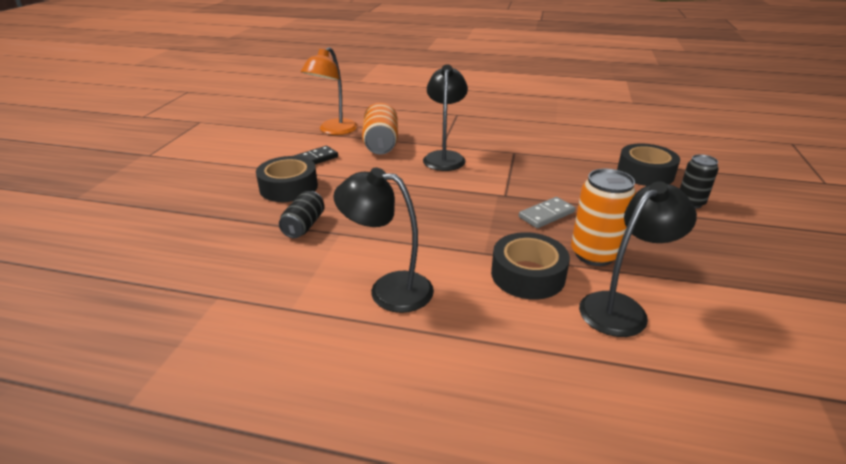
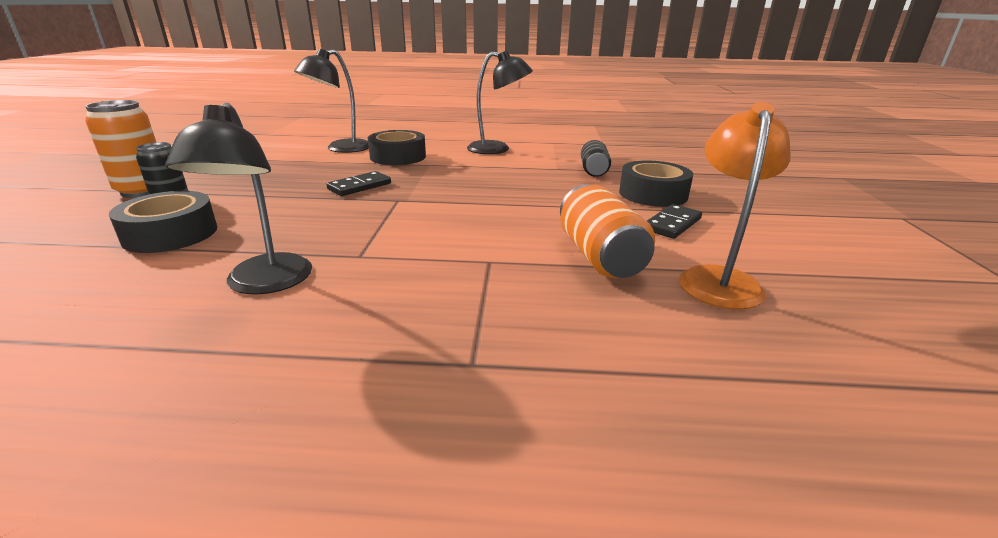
camera: 170 degrees right, 5 degrees down
(444, 157) = (480, 239): black lamp -> black lamp (264, 284)
(546, 215) = (359, 186): grey domino -> black domino
(594, 254) = (335, 166): orange can -> orange can (143, 191)

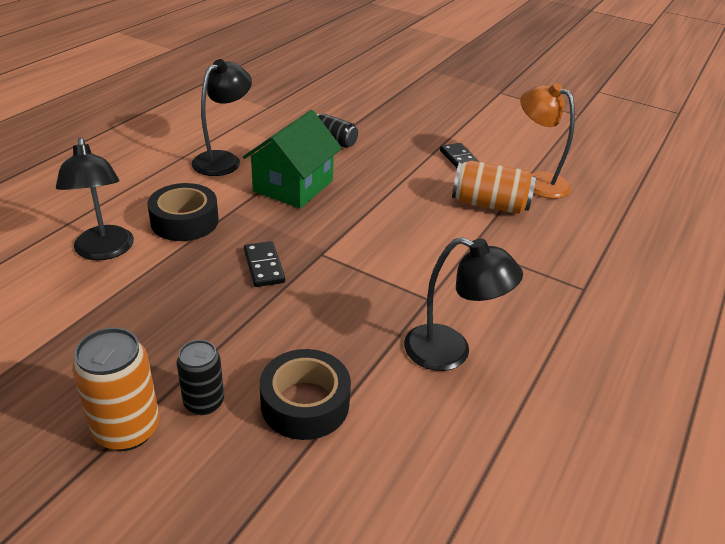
camera: 65 degrees left, 10 degrees up
(492, 172) = (293, 186): none -> green house
(653, 194) = (405, 142): black tape -> none

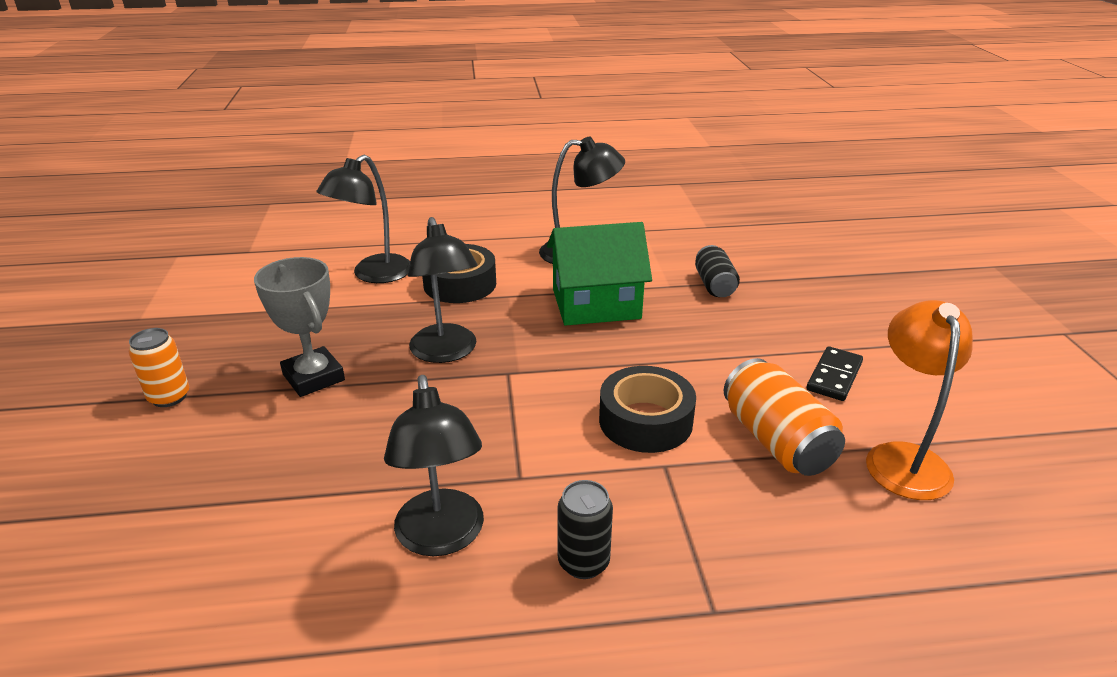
camera: 55 degrees right, 5 degrees down
(127, 429) = (169, 397): orange can -> orange can, size x0.65
(204, 402) = (228, 416): black can -> black can (583, 562)
(210, 338) = (314, 377): none -> grey trophy
(264, 266) = (446, 352): black domino -> black lamp
(305, 403) = (271, 473): black tape -> black tape (645, 421)

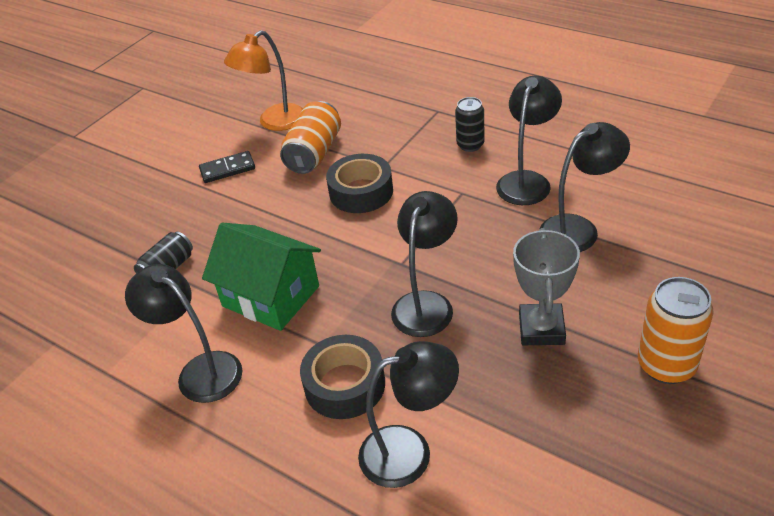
camera: 135 degrees left, 10 degrees up
(169, 397) = (666, 365): orange can -> orange can, size x1.54
(323, 496) = (578, 229): none -> black lamp

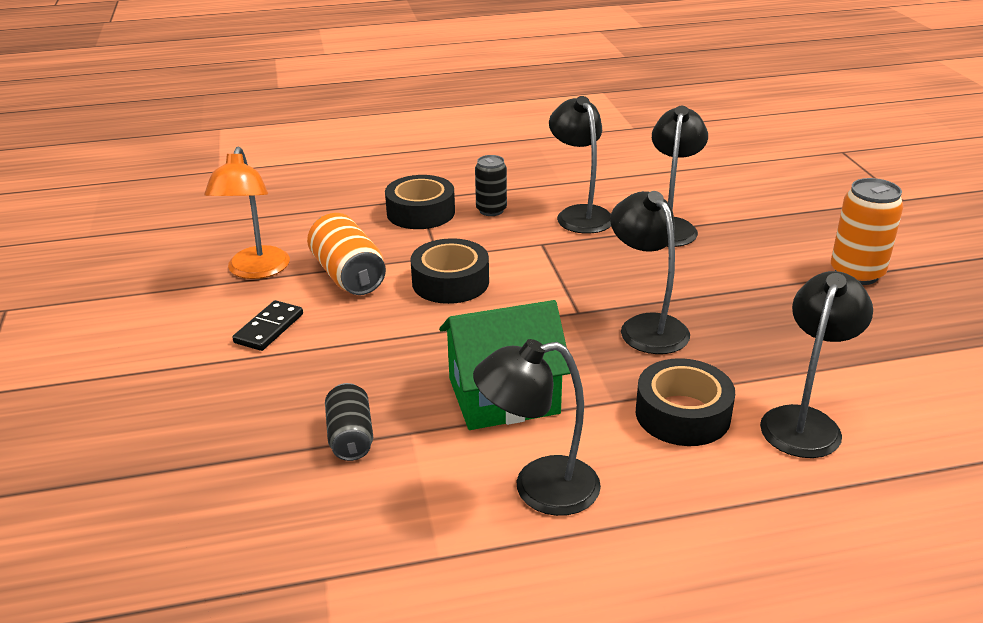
camera: 50 degrees left, 10 degrees down
(423, 123) = (420, 212): none -> black tape
(541, 329) = (752, 296): grey trophy -> none

